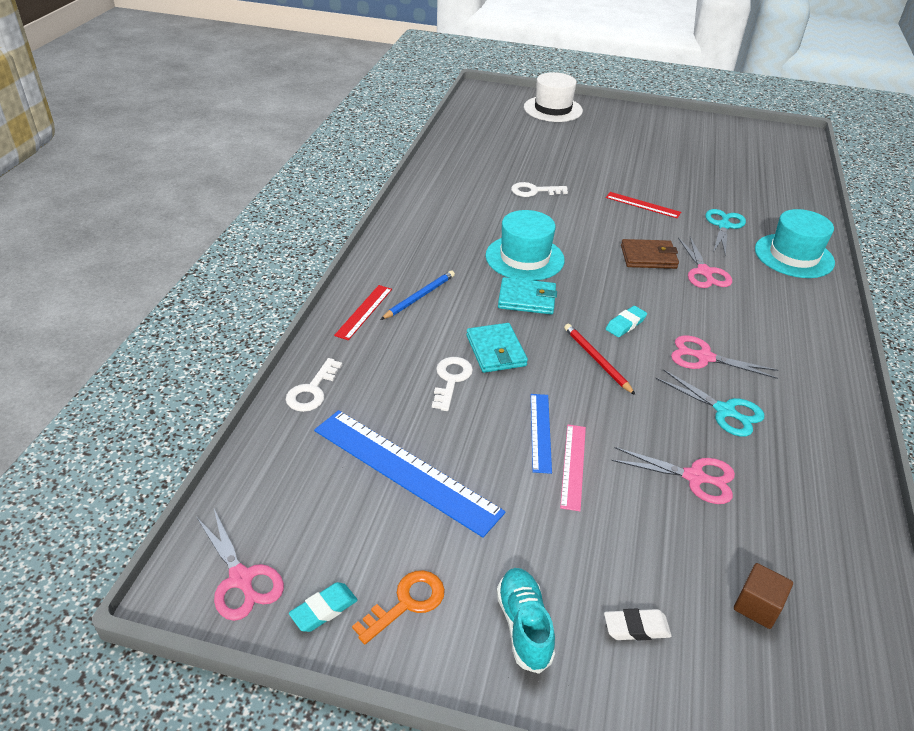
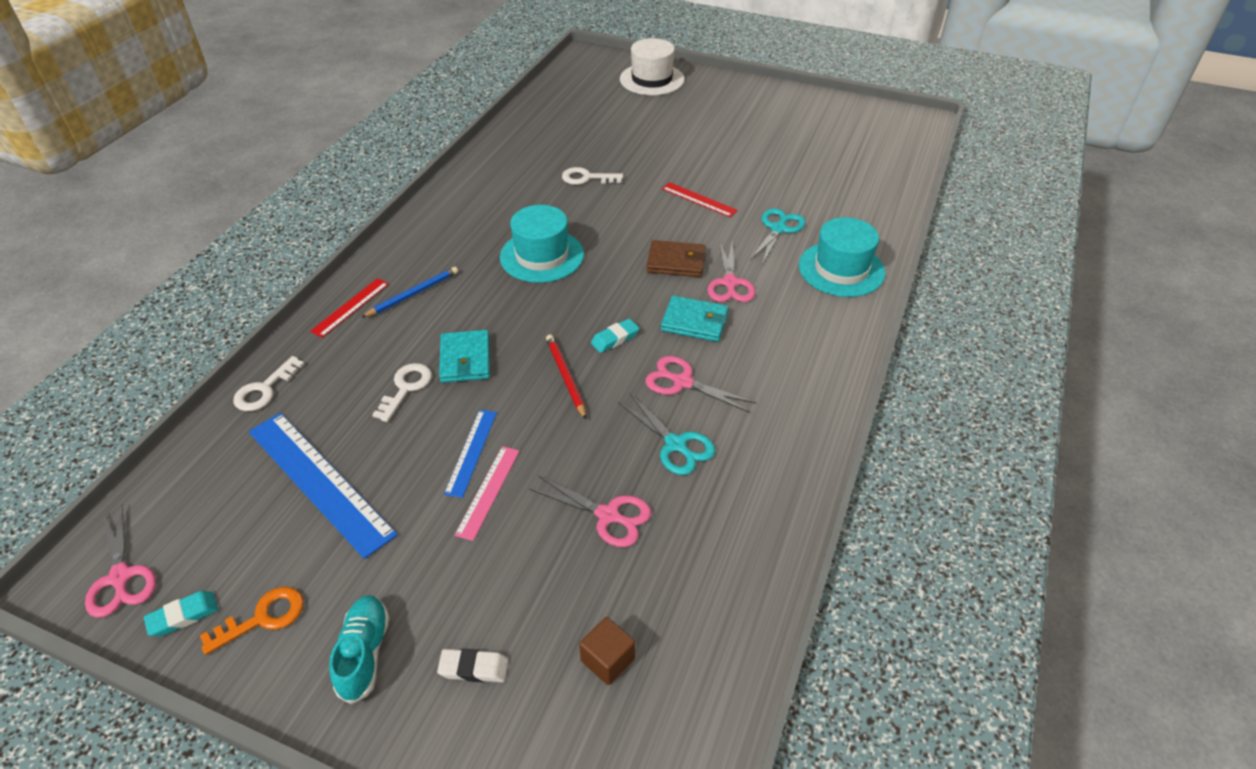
camera: 10 degrees right, 5 degrees up
(526, 299) = (523, 303): turquoise wallet -> turquoise wallet (694, 322)

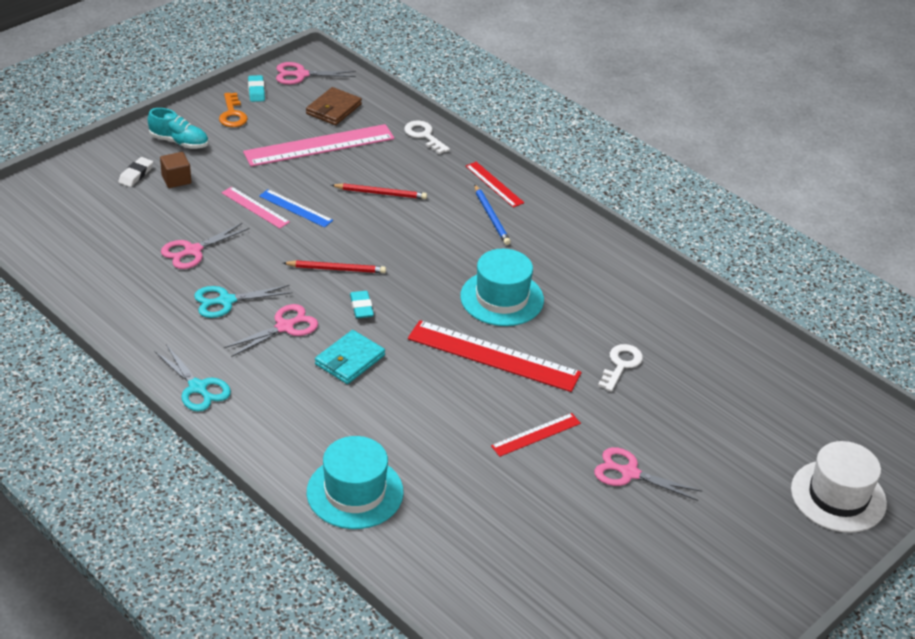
camera: 110 degrees right, 5 degrees down
(319, 481) = (319, 145): blue ruler -> pink ruler
(406, 388) = (381, 193): white key -> red pencil
(465, 359) = (392, 226): turquoise wallet -> none
(607, 660) = (96, 221): brown cube -> brown cube (176, 179)
(624, 241) = (493, 356): none -> red ruler
(676, 262) = (440, 379): brown wallet -> brown wallet (333, 109)
(730, 283) = (386, 403): pink scissors -> pink scissors (629, 473)
(778, 229) = (448, 474): turquoise scissors -> turquoise scissors (198, 388)

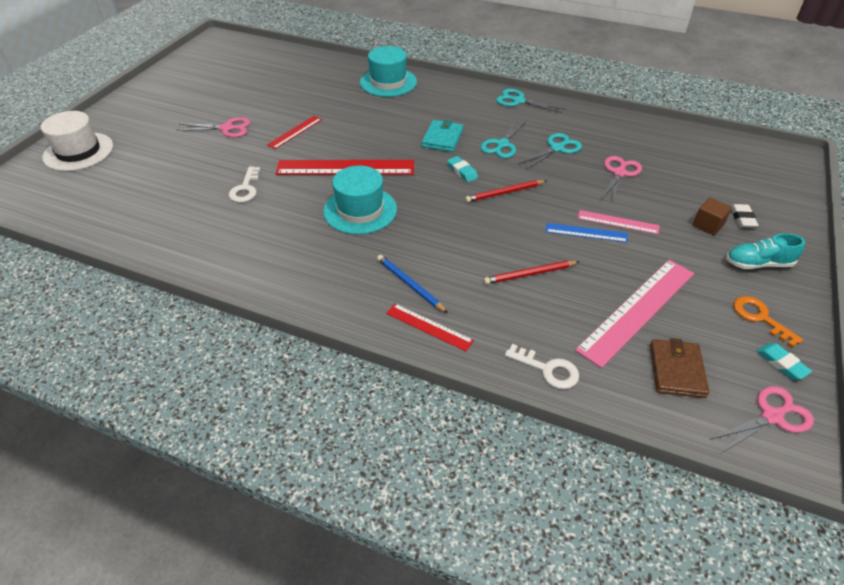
camera: 160 degrees right, 5 degrees up
(284, 327) = (502, 144): pink scissors -> turquoise scissors

